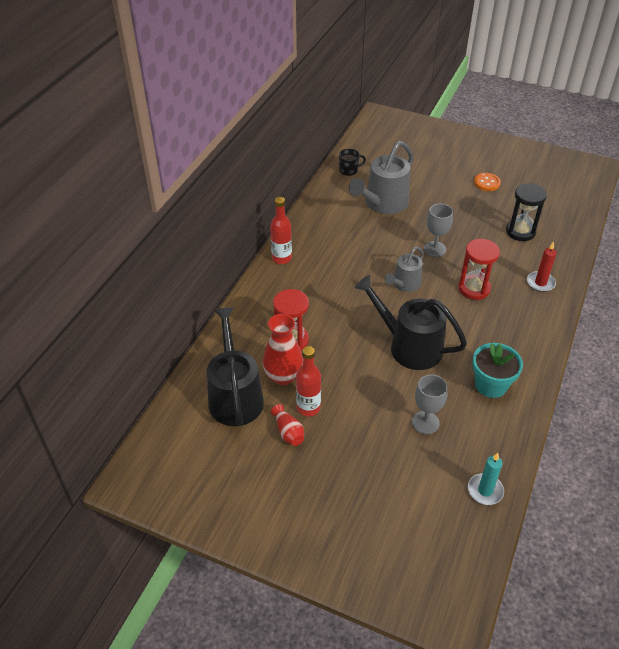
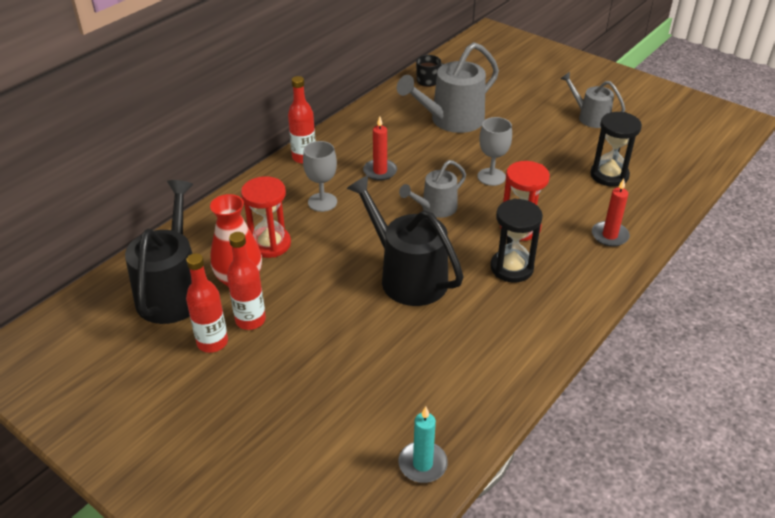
camera: 15 degrees right, 5 degrees down
(288, 432) = (212, 342): red vase -> red bottle
(348, 260) = (380, 171): none -> red candle
(425, 422) = (384, 366): grey goblet -> grey goblet (322, 202)
(482, 323) = (511, 268): none -> black hourglass
(486, 183) = (590, 117): orange button -> grey watering can
(491, 385) = (490, 340): turquoise flower pot -> none

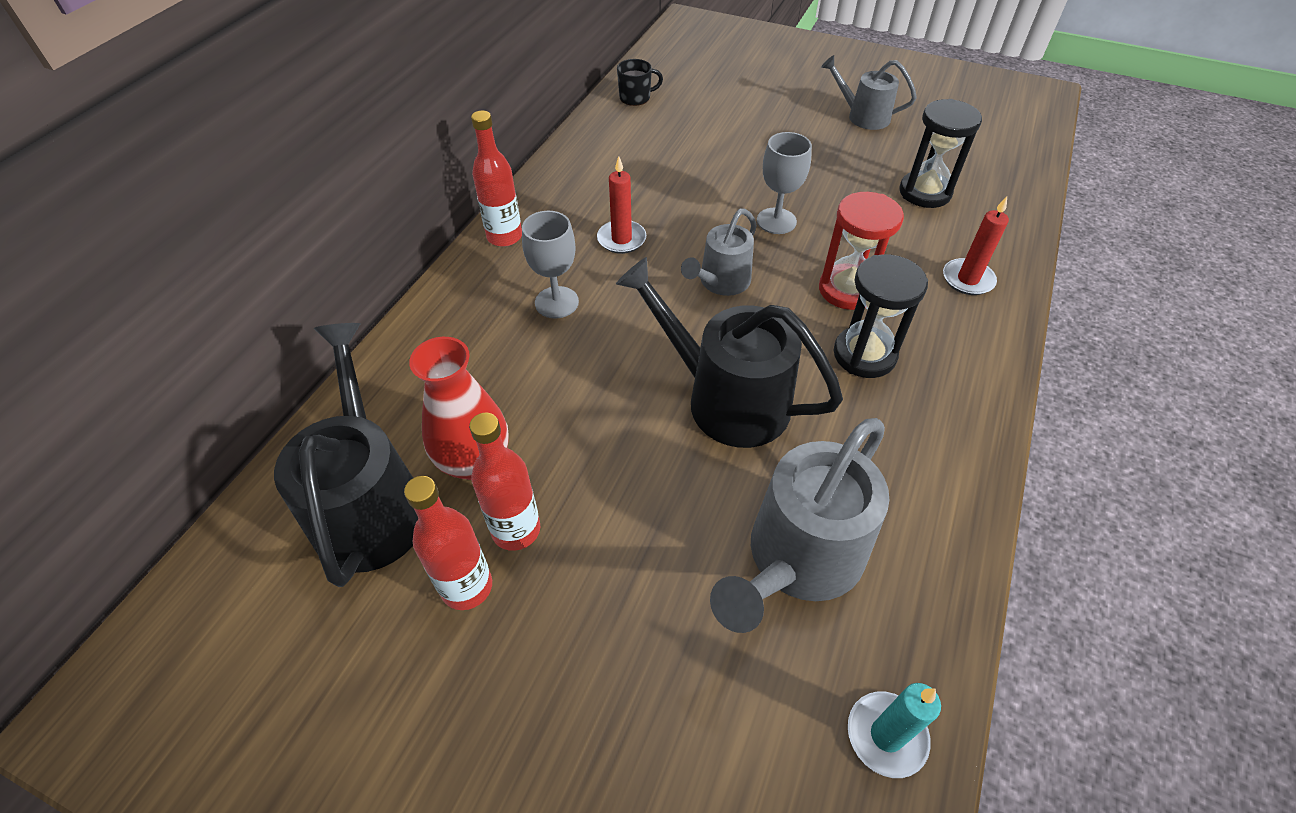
camera: 15 degrees left, 10 degrees up
(270, 244) = (501, 387): red hourglass -> none
(451, 120) = (689, 148): grey watering can -> grey watering can (798, 559)

